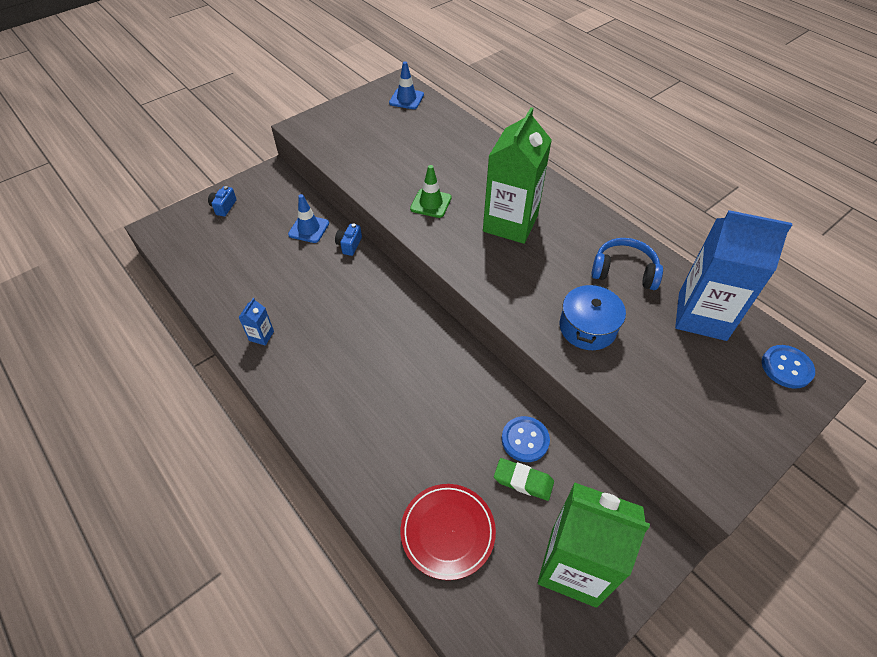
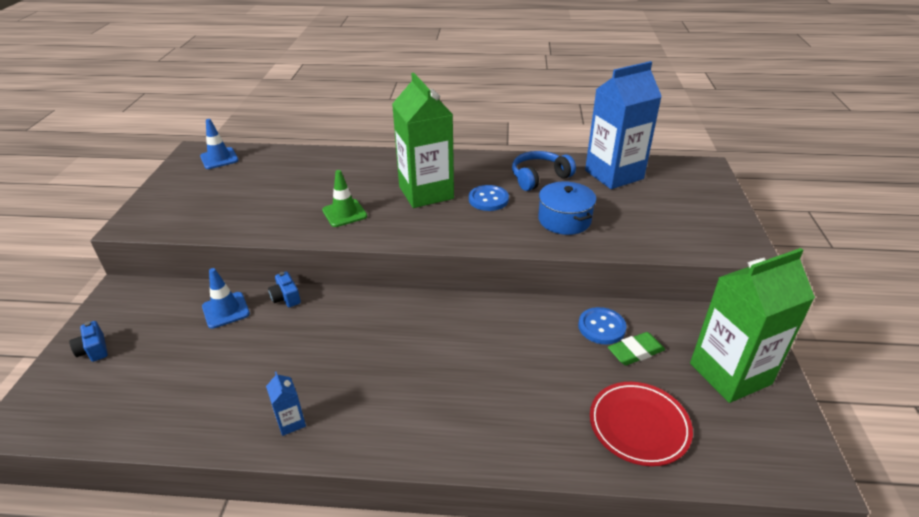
camera: 45 degrees left, 15 degrees down
(786, 367) = (687, 173): blue button -> blue button (488, 199)

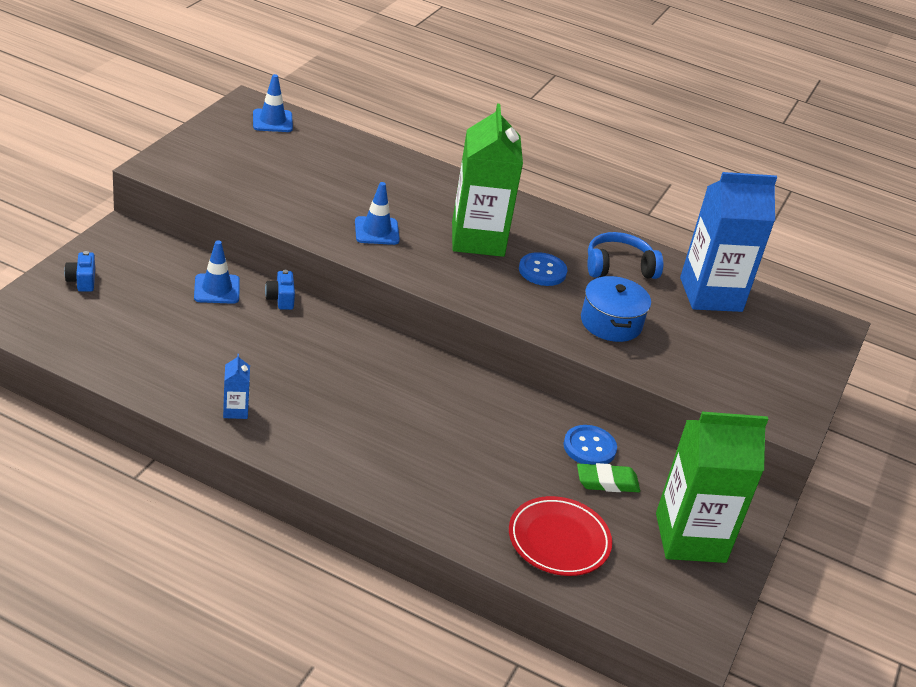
camera: 15 degrees right, 0 degrees up
(344, 213) = (376, 231): green traffic cone -> blue traffic cone

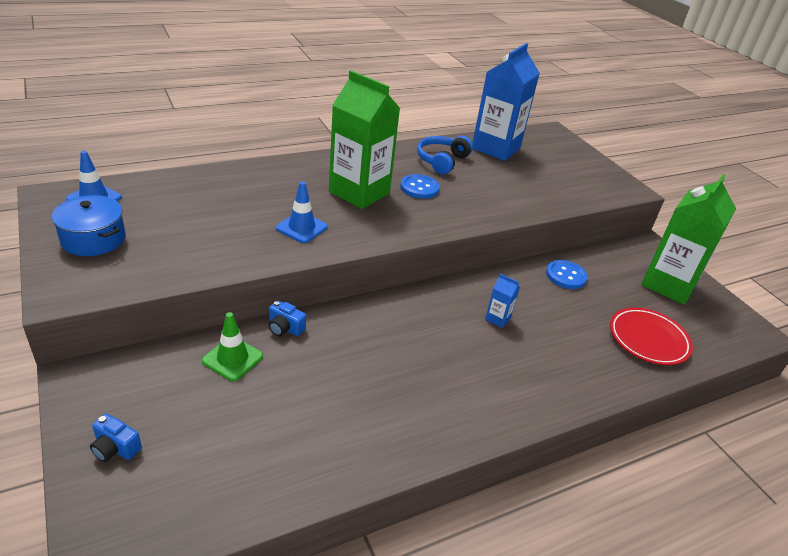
camera: 50 degrees left, 0 degrees up
(217, 289) = (232, 358): blue traffic cone -> green traffic cone
(235, 410) = (402, 435): blue carton -> blue carton (497, 318)
(607, 482) = (602, 287): green eraser -> none
(611, 323) = (495, 193): blue pot -> blue pot (93, 239)

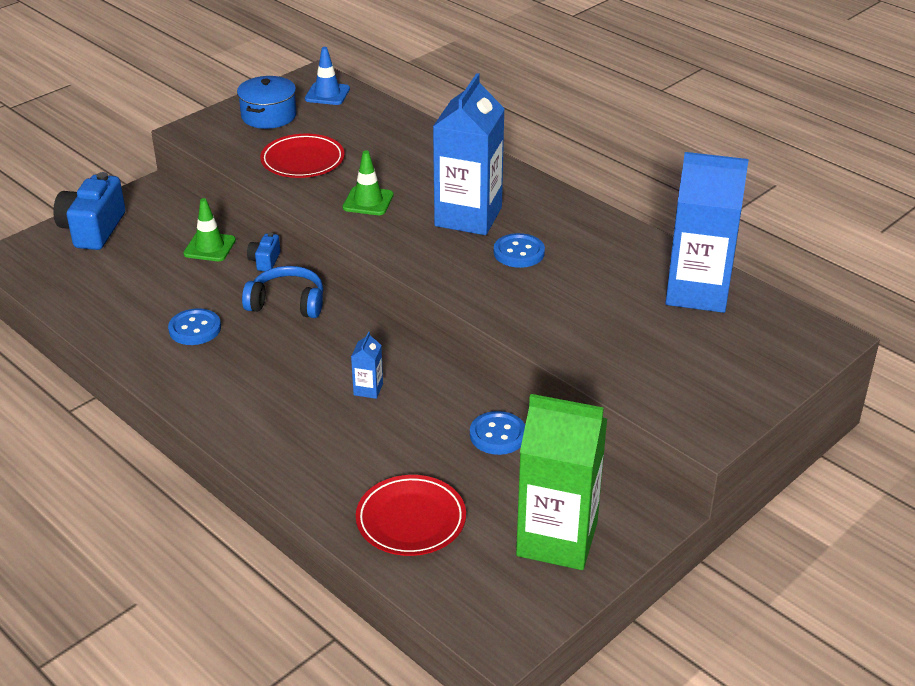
camera: 75 degrees right, 0 degrees up
(115, 448) = (93, 229): blue camera -> blue camera, size x2.05
(202, 242) = (303, 161): none -> red plate
(301, 227) = (368, 201): blue traffic cone -> green traffic cone
(359, 192) = (468, 216): green carton -> blue carton
(366, 401) = (195, 329): none -> blue button
(442, 161) = (607, 255): blue headphones -> blue headphones (287, 303)

